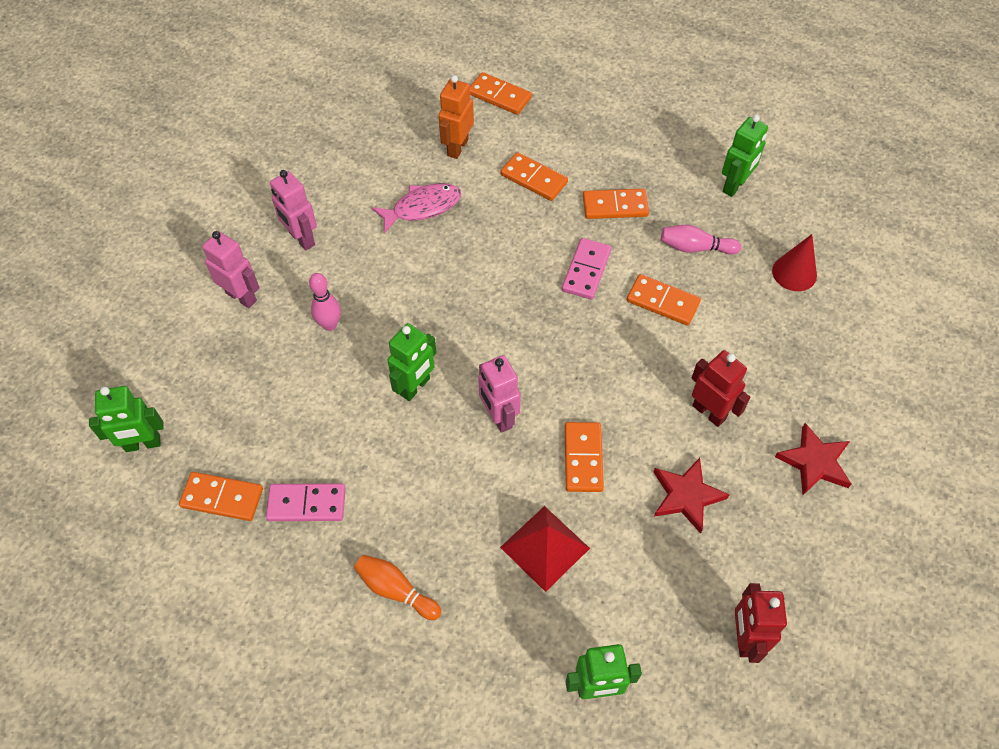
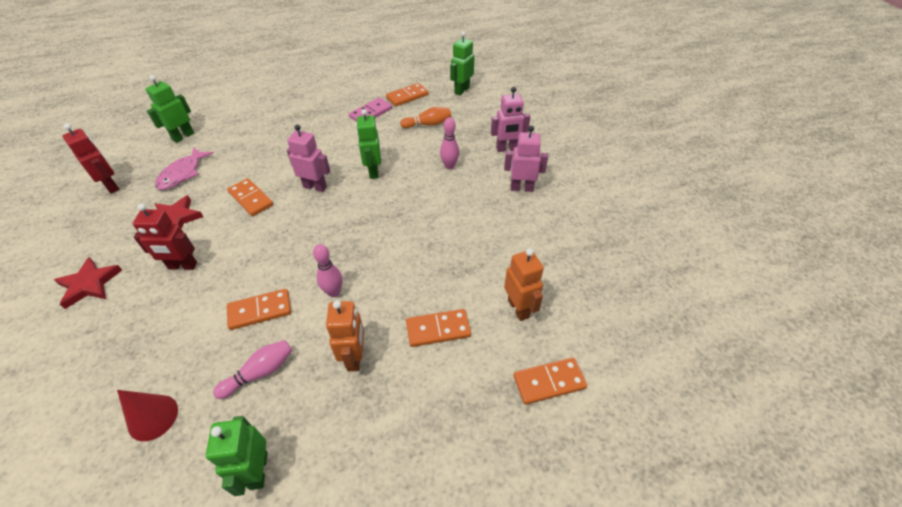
camera: 135 degrees right, 10 degrees down
(396, 590) = (302, 114): orange bowling pin -> orange bowling pin (428, 124)
(422, 207) = (484, 251): pink fish -> pink fish (182, 174)
(545, 547) = (244, 159): red pyramid -> none
(586, 270) = (334, 292): pink domino -> pink bowling pin
(615, 206) = (355, 357): orange domino -> orange robot

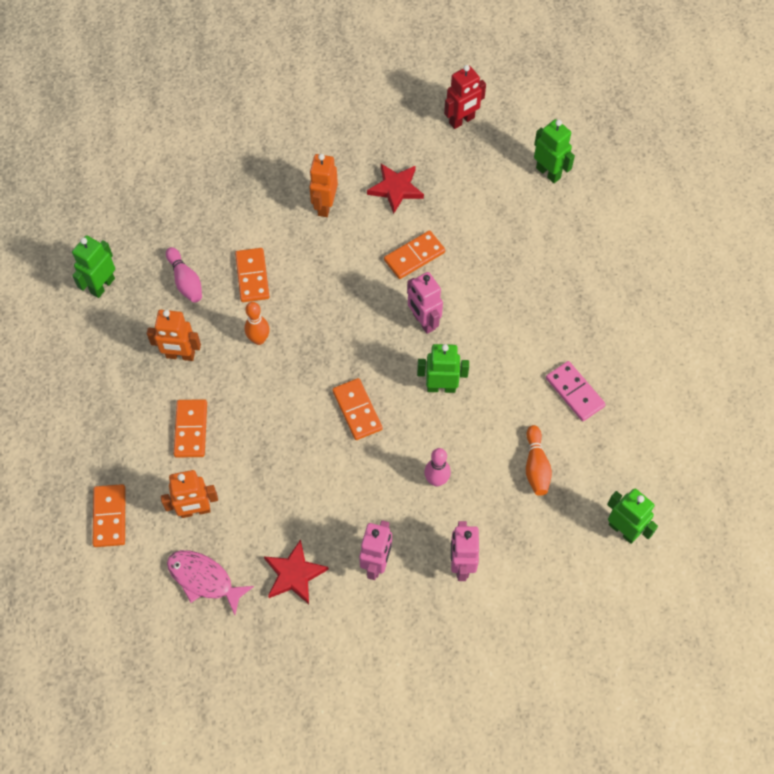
camera: 100 degrees right, 15 degrees up
(89, 284) = (318, 135): red star -> red star (294, 574)
(153, 417) = (166, 210): red cone -> none
(182, 174) = (472, 183): pink fish -> pink fish (204, 579)
(182, 266) = (325, 206): red robot -> orange robot
(258, 470) = (102, 286): green robot -> green robot turned 60 degrees counterclockwise
(315, 187) = (423, 321): pink robot -> pink robot turned 120 degrees clockwise
(334, 292) = (259, 339): pink bowling pin -> orange bowling pin
(407, 96) = (614, 446): orange domino -> orange domino (357, 410)

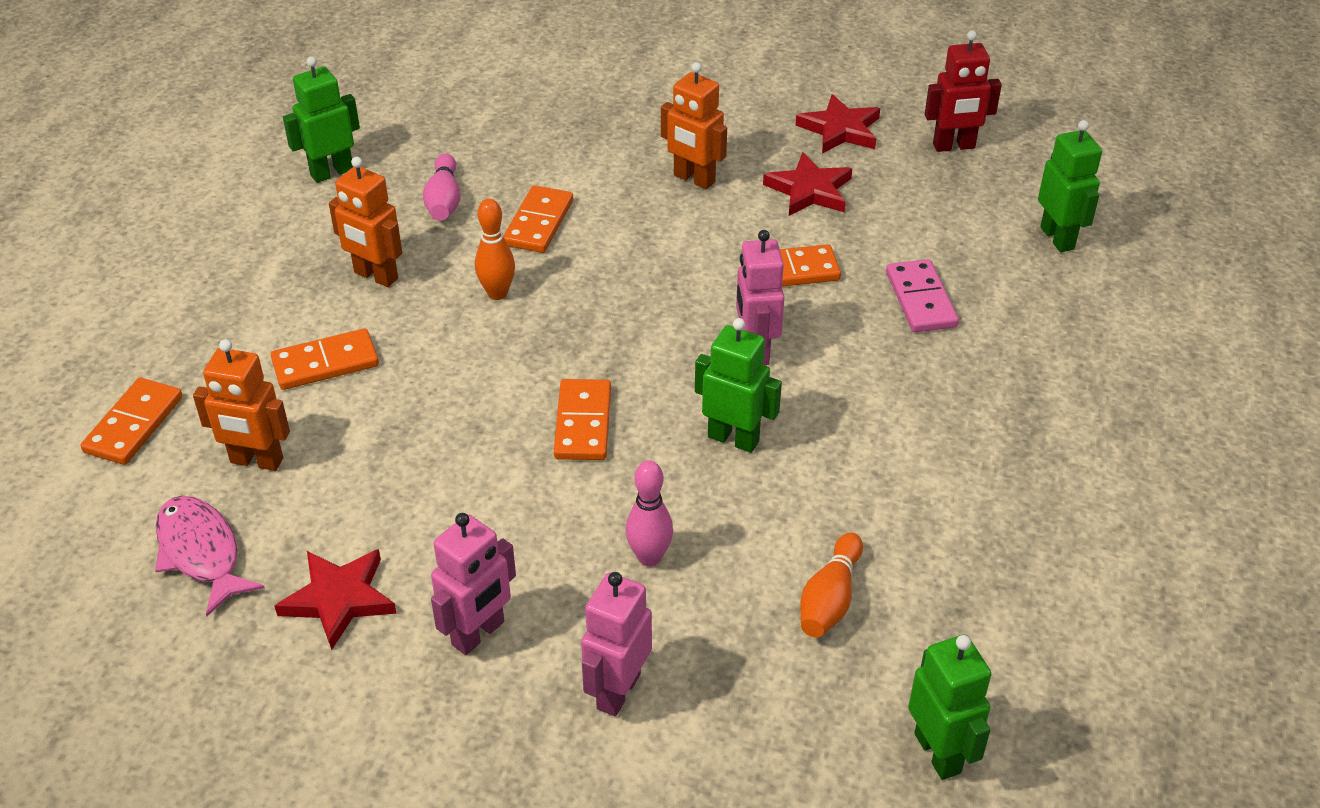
camera: 25 degrees right, 20 degrees down
(191, 429) = (325, 363): orange domino -> orange domino turned 45 degrees clockwise
(325, 206) = (694, 179): orange robot -> orange robot turned 90 degrees counterclockwise
(390, 131) = (840, 130): none -> red star
(574, 392) = (954, 520): pink domino -> pink domino (920, 299)

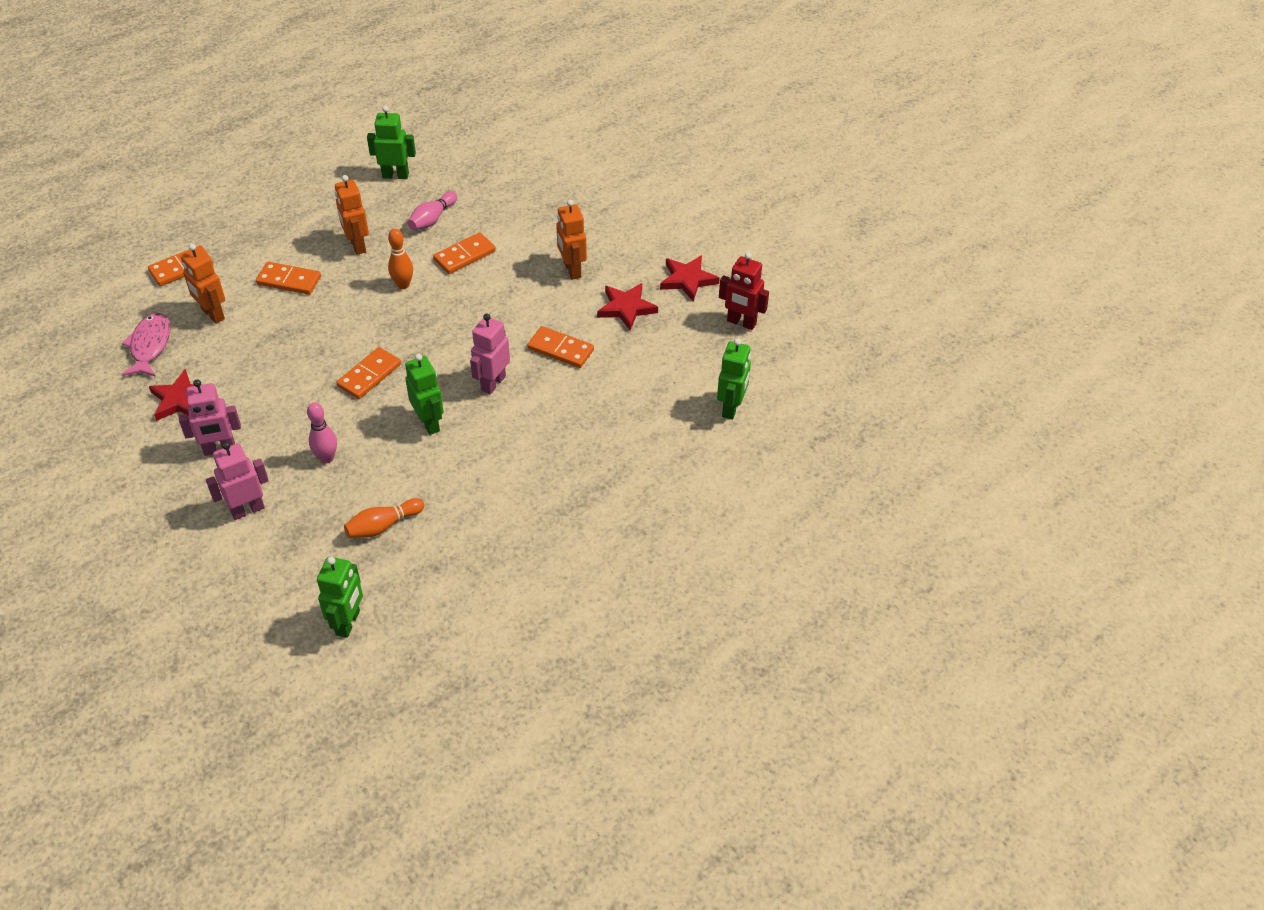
camera: 35 degrees right, 5 degrees up
(920, 299) = (610, 402): pink domino -> none

